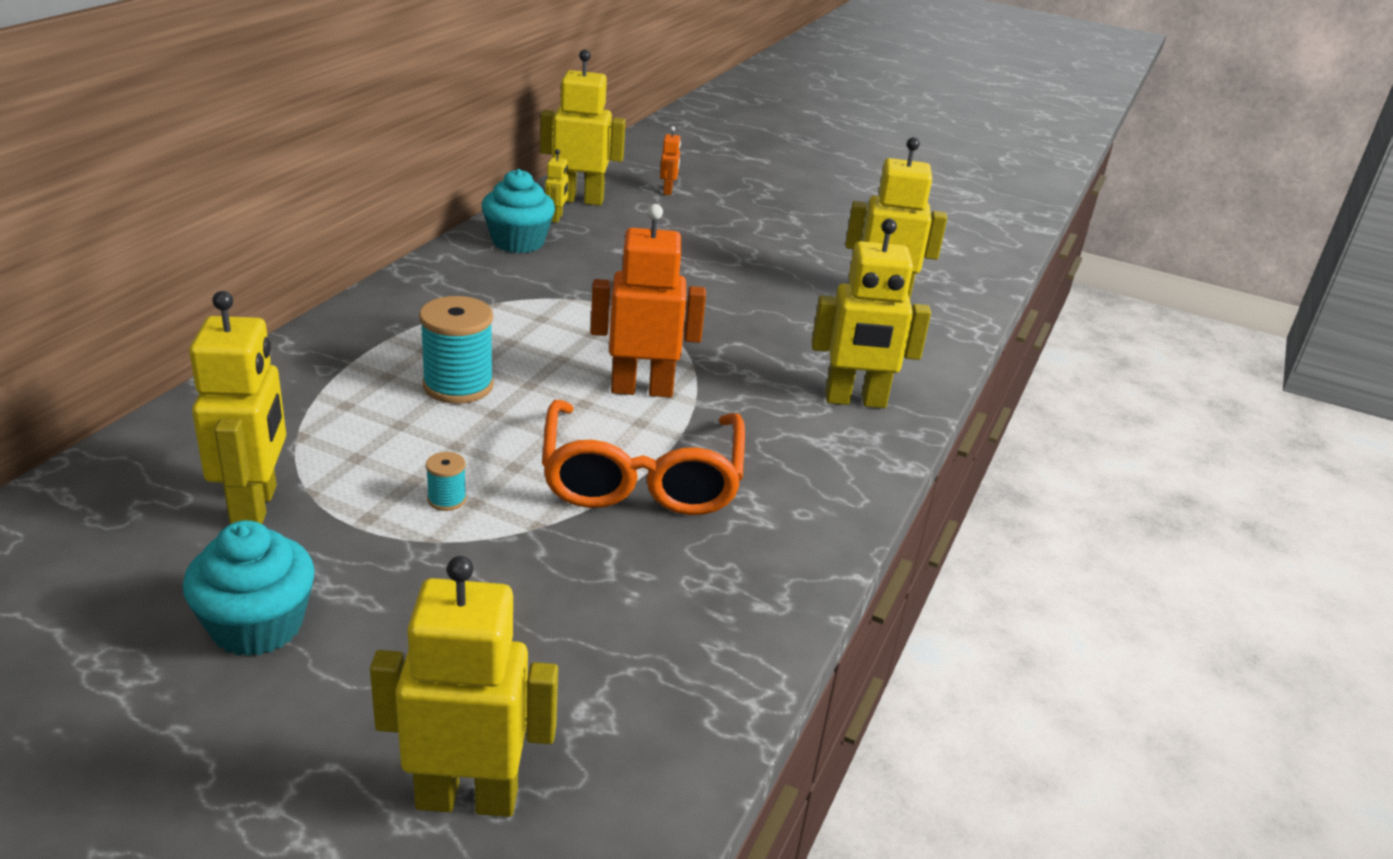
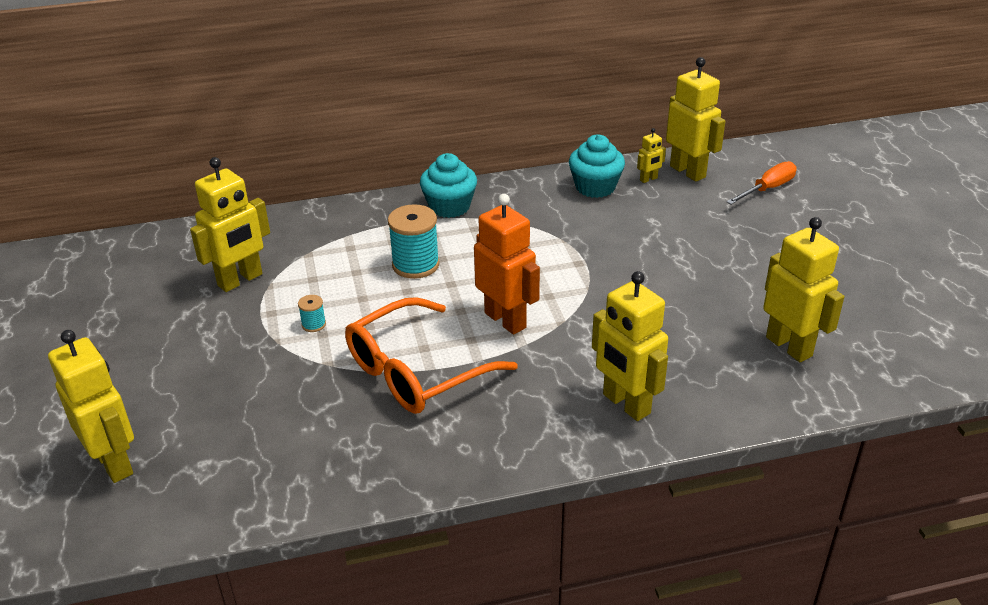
camera: 55 degrees right, 5 degrees up
(257, 626) = (163, 336): turquoise cupcake -> turquoise cupcake (449, 206)
(668, 191) = (767, 189): orange robot -> orange screwdriver

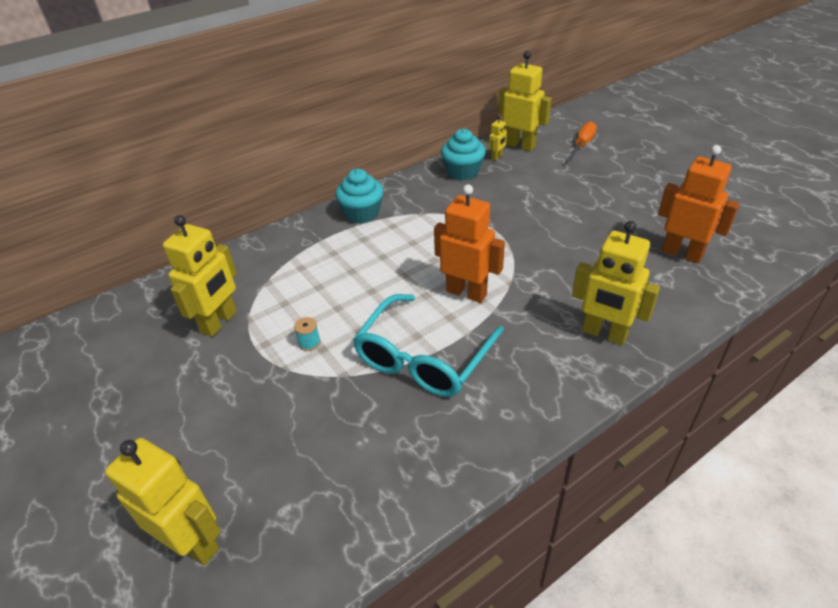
camera: 20 degrees left, 5 degrees up
(415, 265) = (365, 267): turquoise spool -> none
(415, 372) = (423, 359): orange glasses -> turquoise glasses
(789, 346) = (682, 253): yellow robot -> orange robot

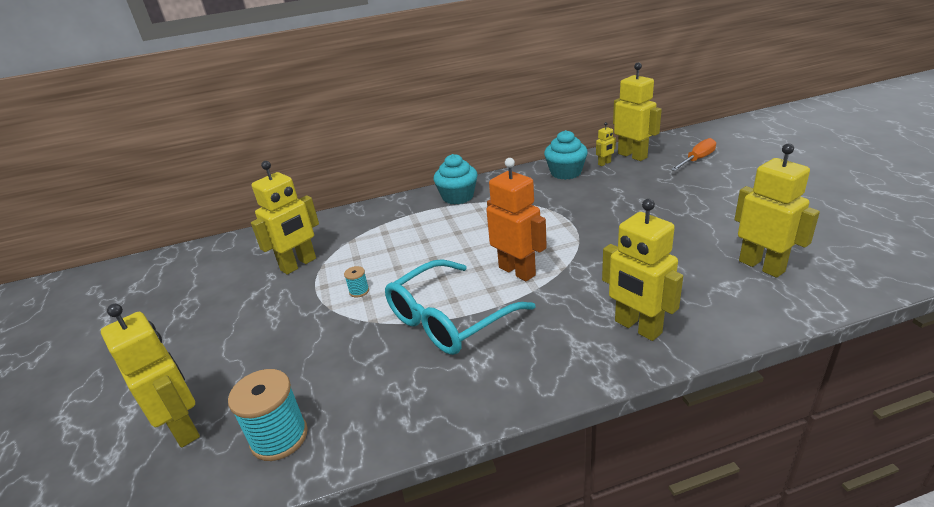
camera: 20 degrees right, 10 degrees down
(311, 525) = (279, 437): none -> turquoise spool
(682, 253) = (761, 266): orange robot -> yellow robot

